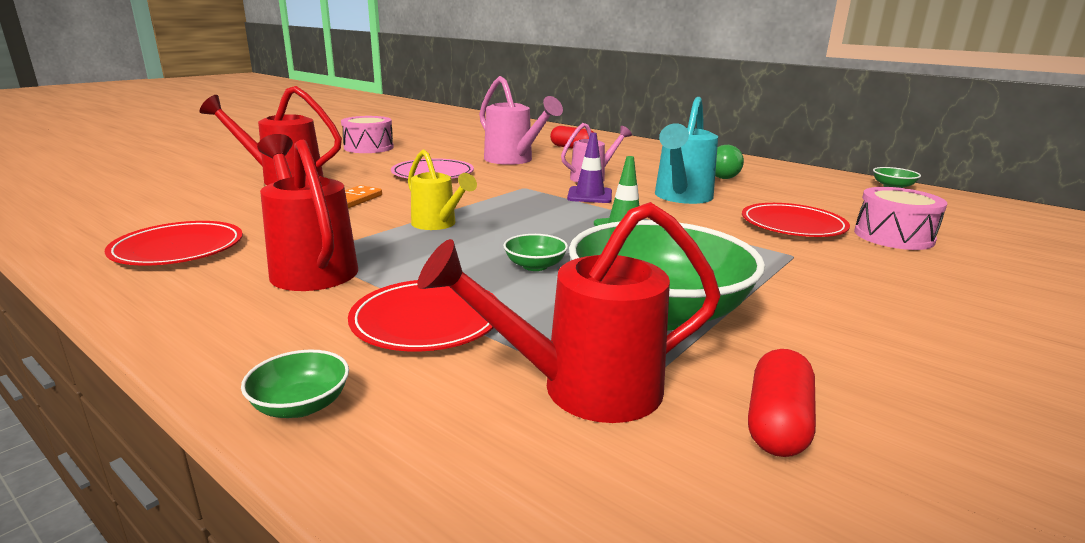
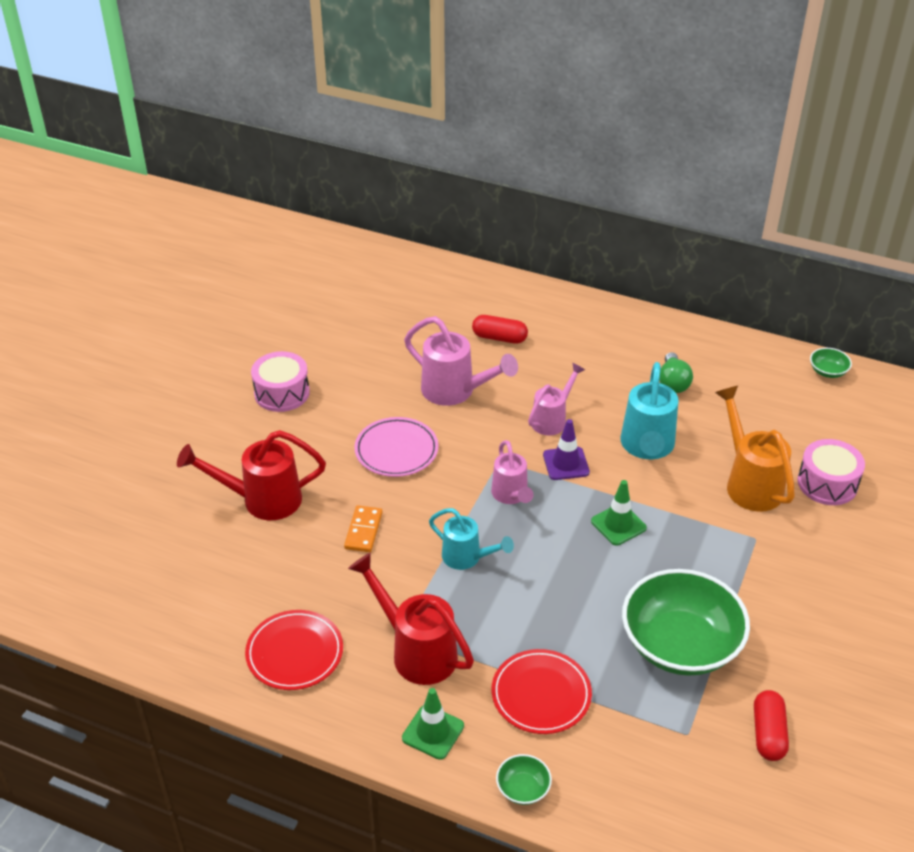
camera: 15 degrees left, 20 degrees up
(244, 326) = (433, 732): none -> green traffic cone
(438, 225) = (467, 558): yellow watering can -> turquoise watering can
(519, 202) = (511, 496): none -> pink watering can
(535, 266) = (576, 605): green bowl -> none
(581, 389) = (661, 734): red watering can -> none
(793, 225) = (749, 482): red plate -> orange watering can

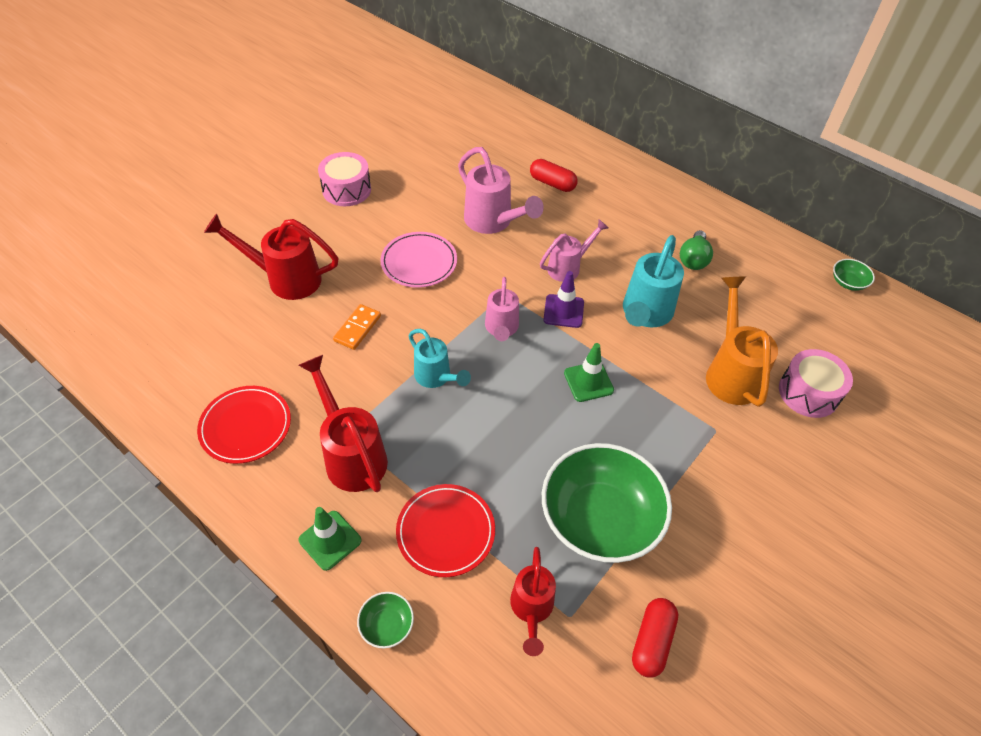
camera: 15 degrees right, 10 degrees up
(650, 738) = (531, 610): none -> red watering can

